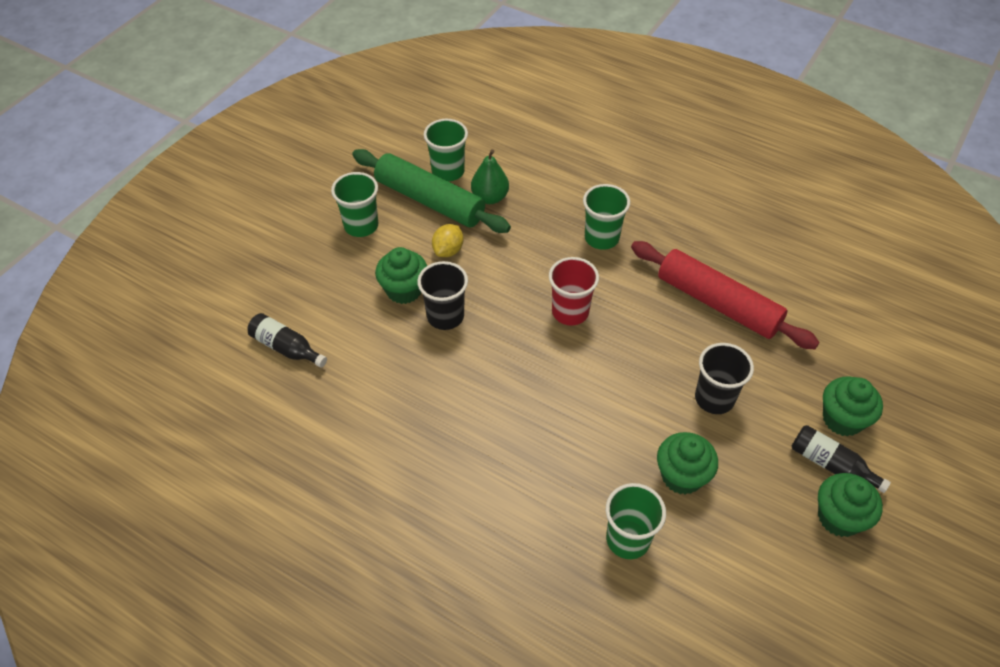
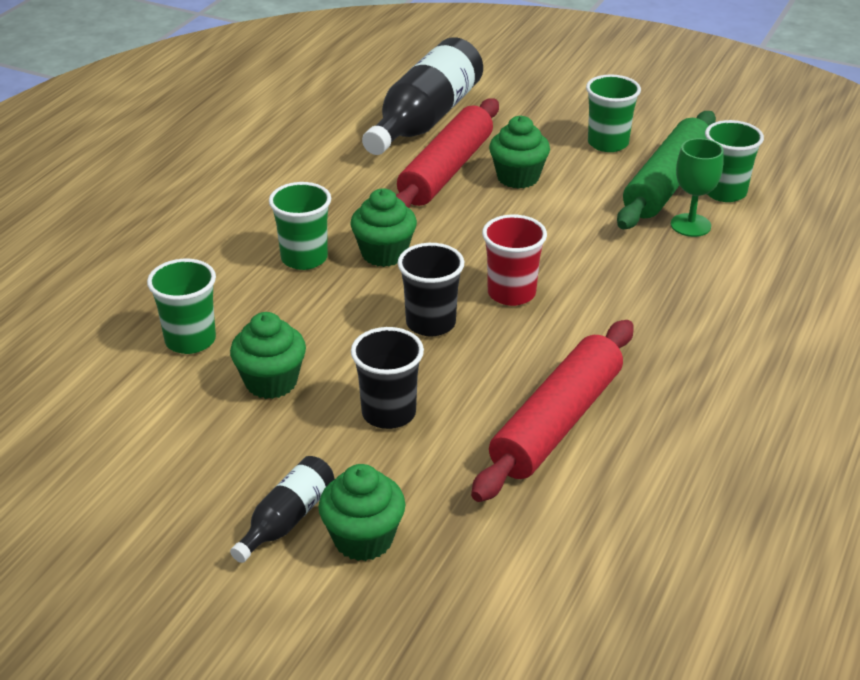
camera: 85 degrees right, 15 degrees down
(286, 348) = (425, 119): black bottle -> black bottle, size x2.05
(383, 338) = (446, 171): none -> red rolling pin
(445, 316) = (485, 206): black cup -> black cup (430, 323)
(448, 250) = (588, 201): yellow lemon -> none
(490, 197) = (690, 225): green pear -> green goblet
(601, 238) = (650, 317): green cup -> green cup (304, 258)
(839, 517) = (205, 519): green cupcake -> green cupcake (384, 254)

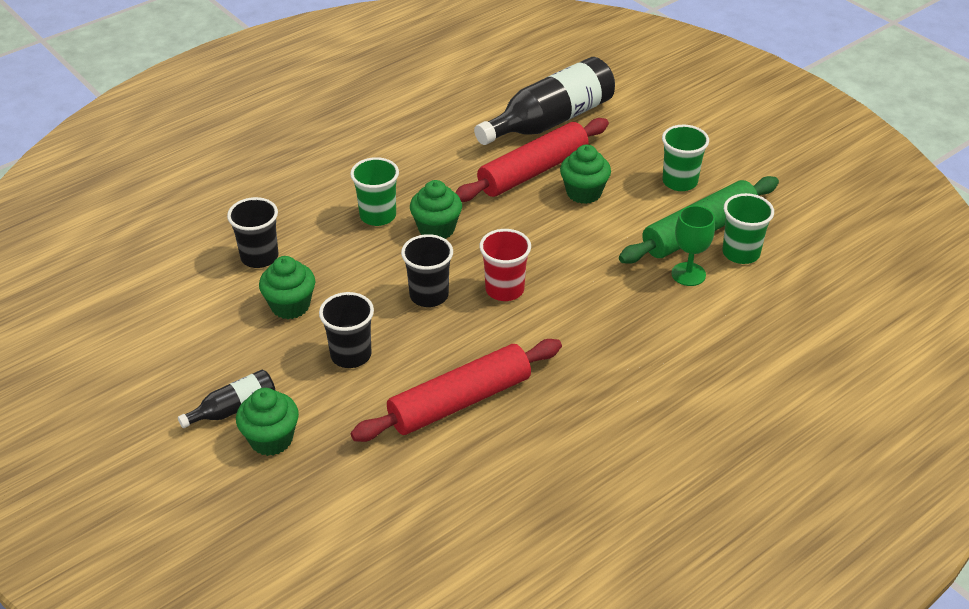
camera: 25 degrees right, 5 degrees up
(190, 340) = (259, 257): green cup -> black cup

